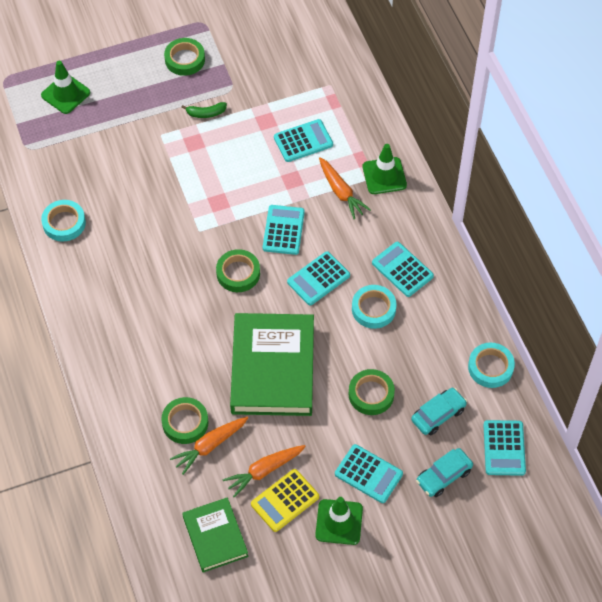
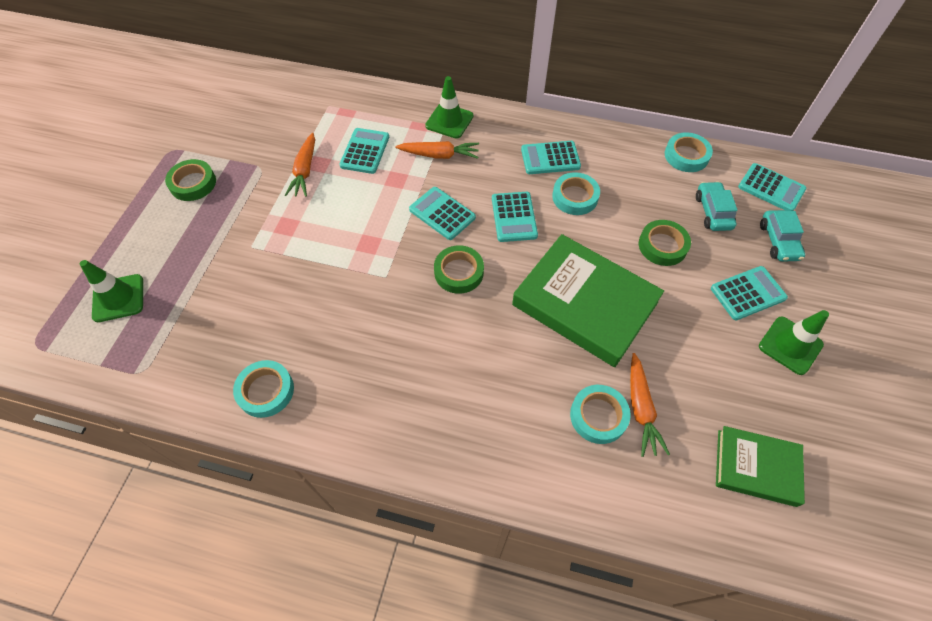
camera: 55 degrees left, 0 degrees up
(185, 423) = (598, 416): green tape -> turquoise tape
(206, 113) = (265, 200): green banana -> none
(264, 471) = (698, 376): orange carrot -> orange carrot (305, 171)
(285, 500) = (743, 377): yellow calculator -> none

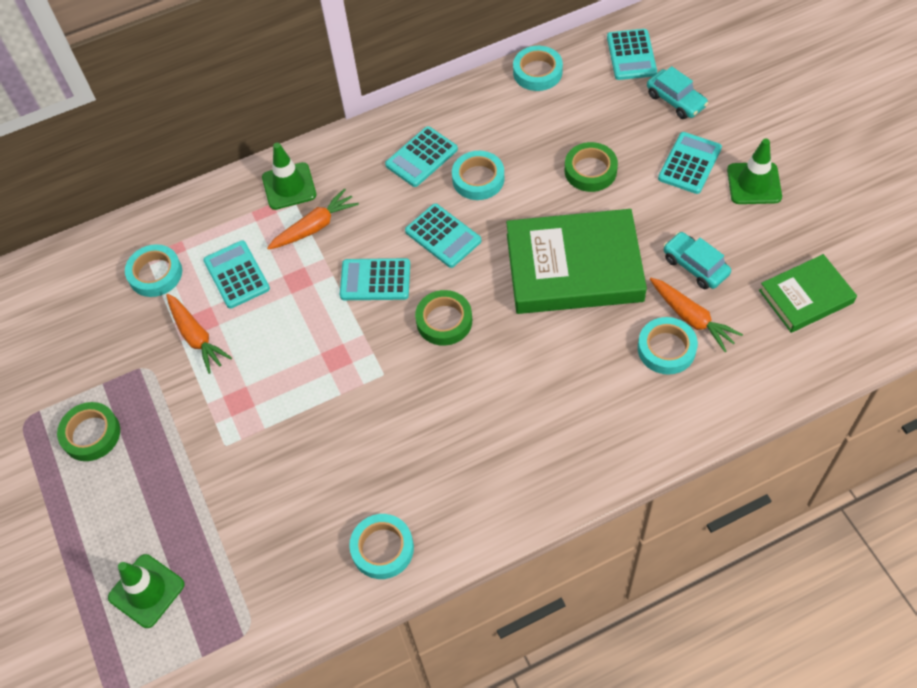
camera: 35 degrees left, 0 degrees up
(322, 119) = (155, 274): none -> turquoise tape
(713, 212) = (604, 110): turquoise car -> turquoise car (695, 266)
(771, 188) = (631, 55): turquoise calculator -> turquoise calculator turned 90 degrees clockwise

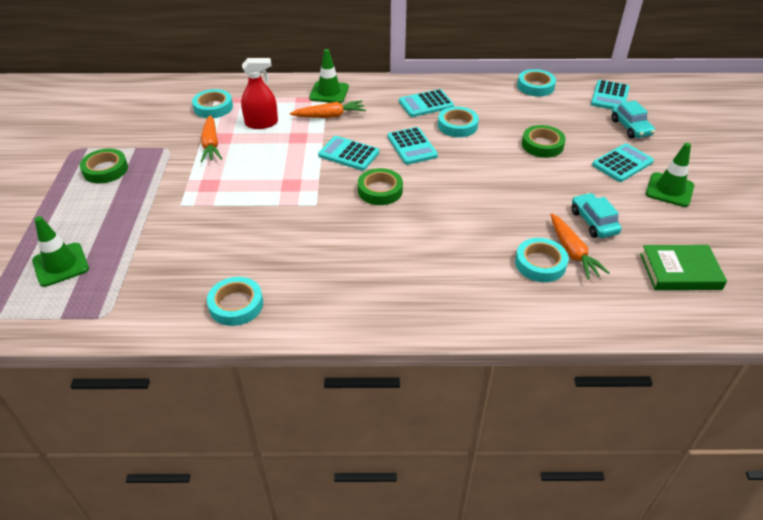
camera: 20 degrees right, 15 degrees down
(236, 275) = (261, 123): turquoise calculator -> red spray bottle
(574, 267) = (496, 192): green book -> none

